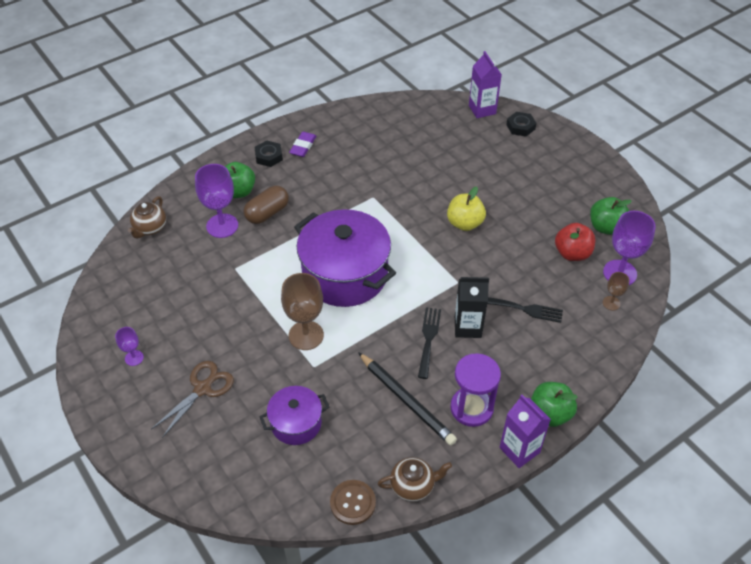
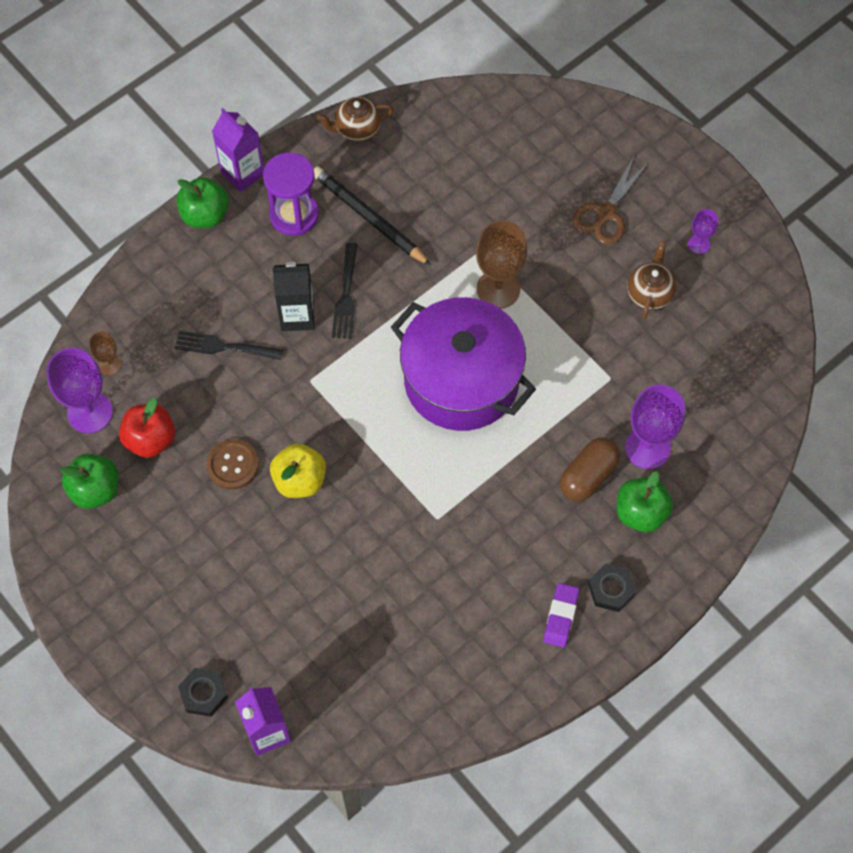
camera: 175 degrees right, 15 degrees up
(150, 228) = (748, 435): brown teapot -> brown teapot (650, 293)
(296, 423) = (490, 183): purple pot -> none
(353, 503) = (418, 108): brown button -> brown button (232, 465)

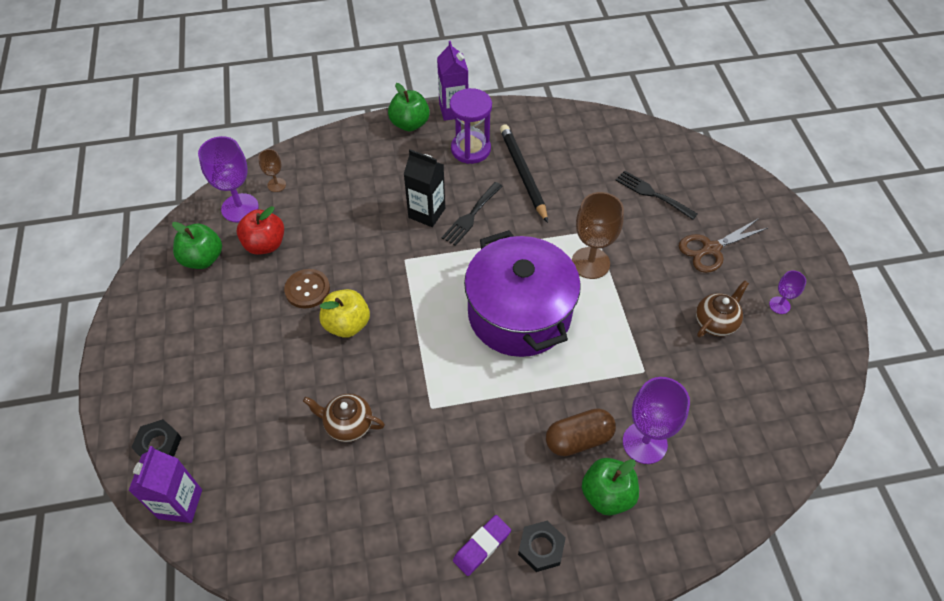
camera: 30 degrees right, 10 degrees down
(223, 347) = (360, 209): black fork -> black fork (652, 194)
(357, 129) = (552, 116): brown teapot -> brown teapot (348, 425)

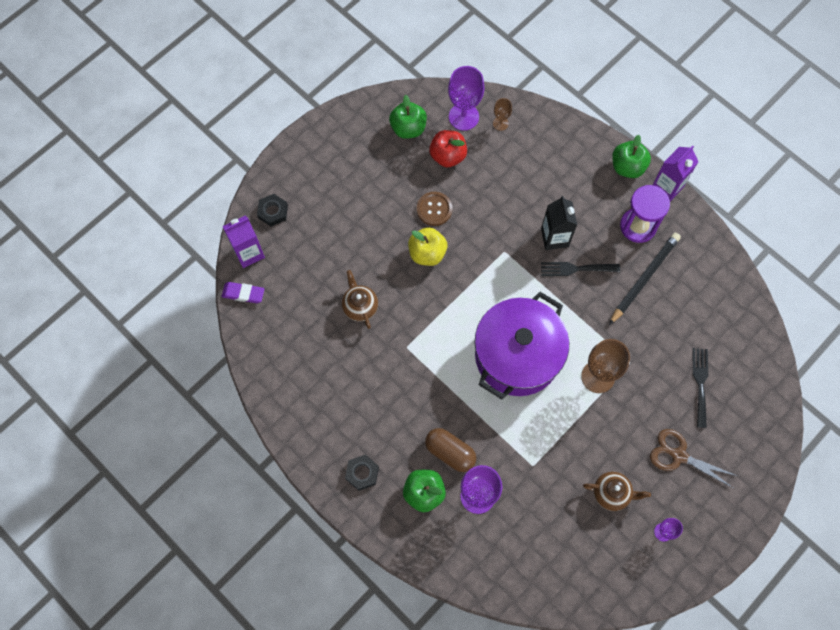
camera: 55 degrees right, 15 degrees up
(482, 546) = (339, 438): purple eraser -> purple eraser (243, 293)

